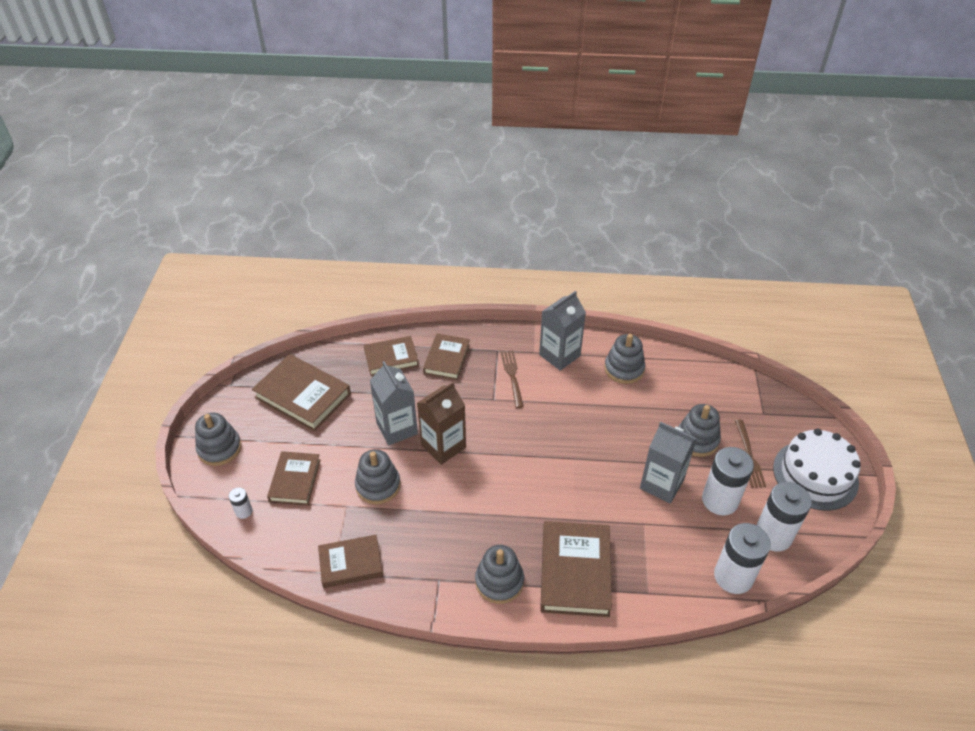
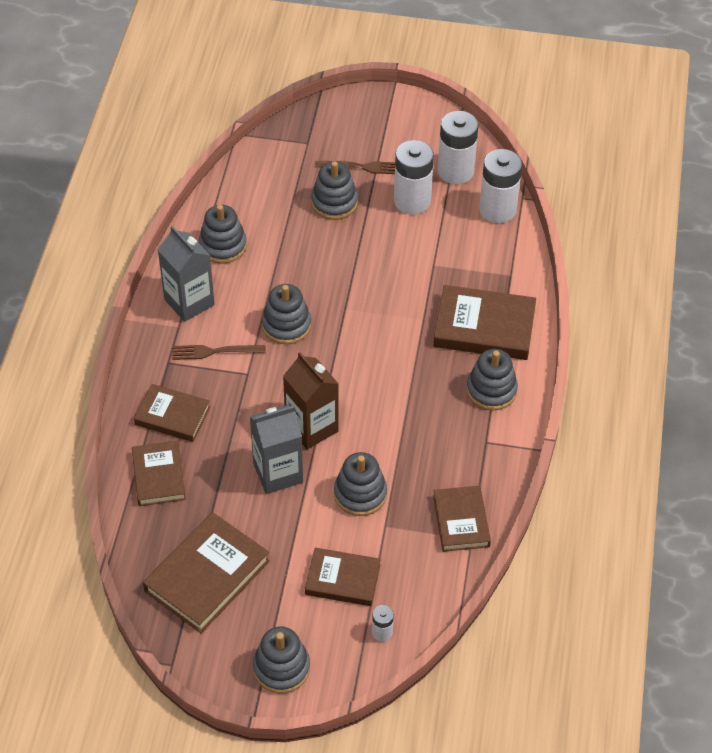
camera: 85 degrees left, 5 degrees up
(548, 419) = (286, 325): none -> grey stacking toy
(661, 484) = (387, 242): grey carton -> none
(815, 475) = (390, 124): white cake -> none

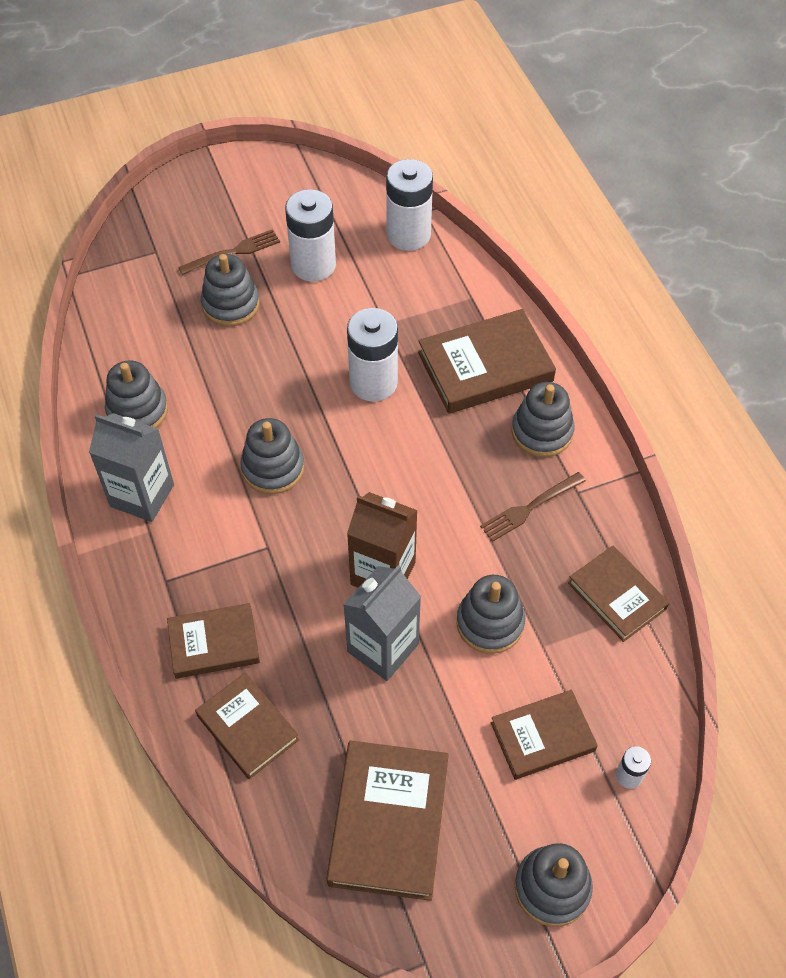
camera: 30 degrees left, 5 degrees up
(214, 352) = (211, 540): brown fork -> brown fork (529, 508)
(455, 171) = (336, 213): white battery -> white battery (373, 382)

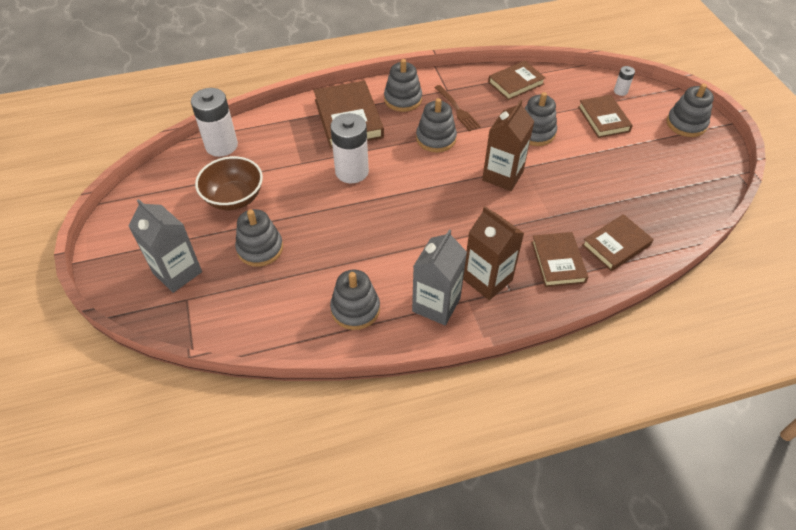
camera: 85 degrees left, 5 degrees down
(182, 553) = (487, 279): none -> brown carton
(233, 252) = (205, 246): brown fork -> none
(273, 468) = (418, 227): grey stacking toy -> grey stacking toy (436, 138)
(313, 265) = (234, 198): white battery -> brown bowl
(383, 648) = (555, 179): grey carton -> grey carton (177, 272)
(389, 822) = (664, 183): brown book -> none

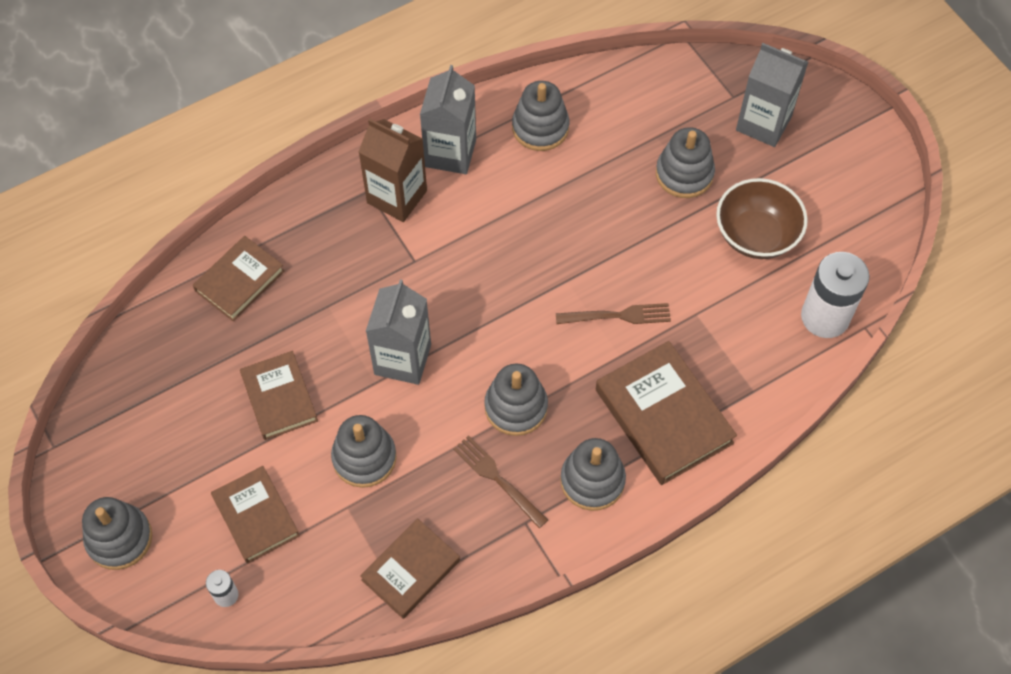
camera: 165 degrees right, 10 degrees up
(352, 171) = (618, 315): white battery -> brown fork
(502, 176) = (402, 359): brown carton -> grey carton
(558, 262) = (313, 240): brown book -> brown book (279, 398)

